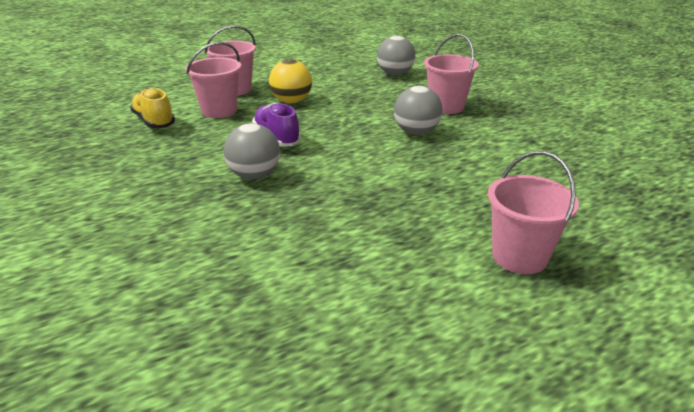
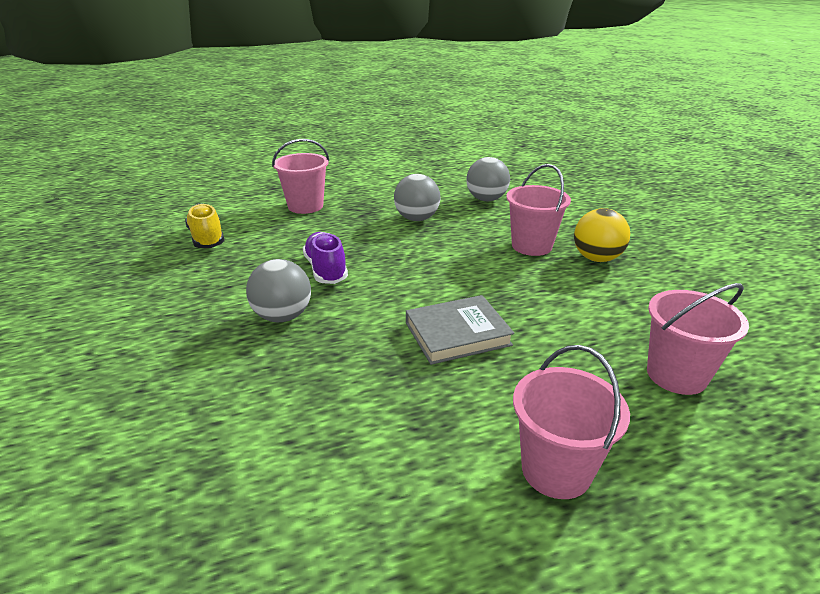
camera: 10 degrees right, 0 degrees up
(219, 111) = (278, 231): pink bucket -> pink bucket (676, 375)
(291, 101) = (359, 225): yellow ball -> yellow ball (596, 258)
(409, 175) = (457, 334): none -> grey book
(416, 132) = (485, 277): grey ball -> grey ball (416, 219)

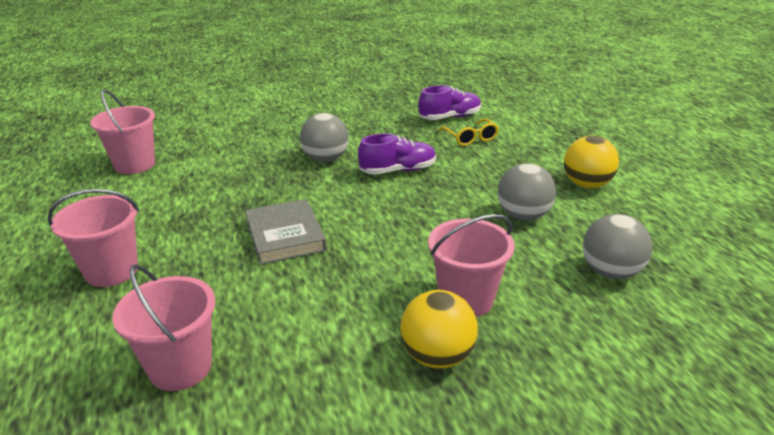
camera: 90 degrees right, 0 degrees up
(207, 238) = (450, 117): yellow shoe -> purple shoe
(265, 230) = (470, 138): none -> yellow glasses
(305, 206) = (532, 151): pink bucket -> pink bucket (134, 165)
(370, 193) = (586, 184): none -> yellow ball

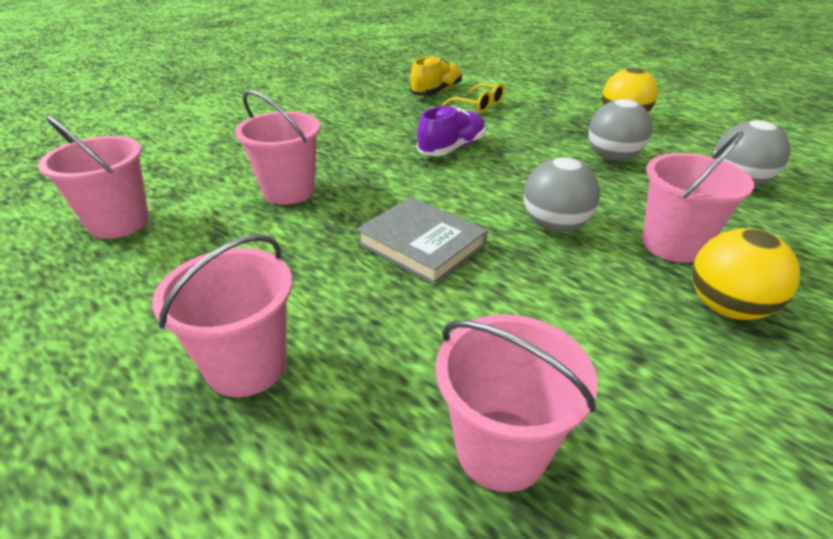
camera: 30 degrees left, 5 degrees up
(247, 172) = (289, 191): none -> pink bucket
(325, 159) = (363, 156): grey ball -> grey ball (555, 226)
(450, 117) = (436, 92): purple shoe -> yellow shoe

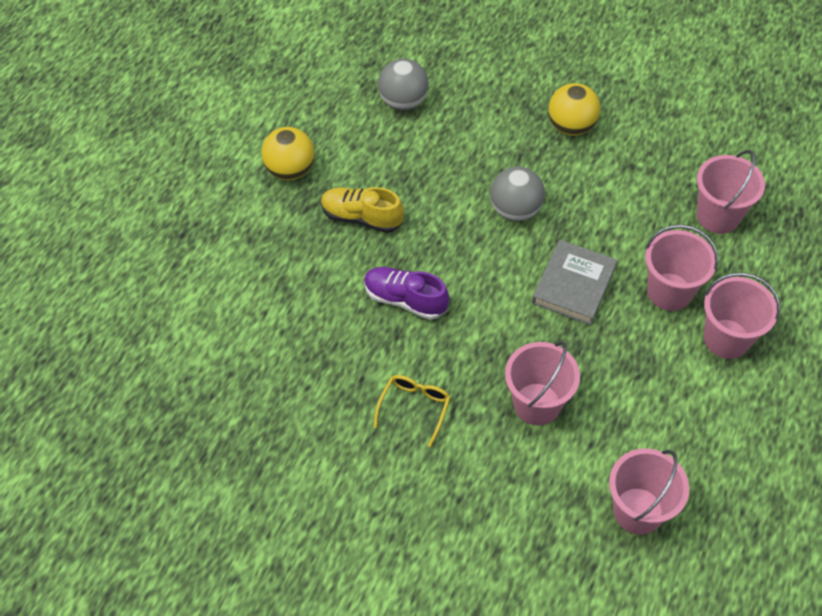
camera: 105 degrees left, 20 degrees up
(436, 92) = (248, 349): yellow shoe -> yellow shoe (362, 217)
(478, 105) = (282, 297): yellow glasses -> yellow glasses (414, 408)
(612, 157) = (384, 177): grey ball -> none
(673, 244) = (513, 146): pink bucket -> pink bucket (669, 292)

